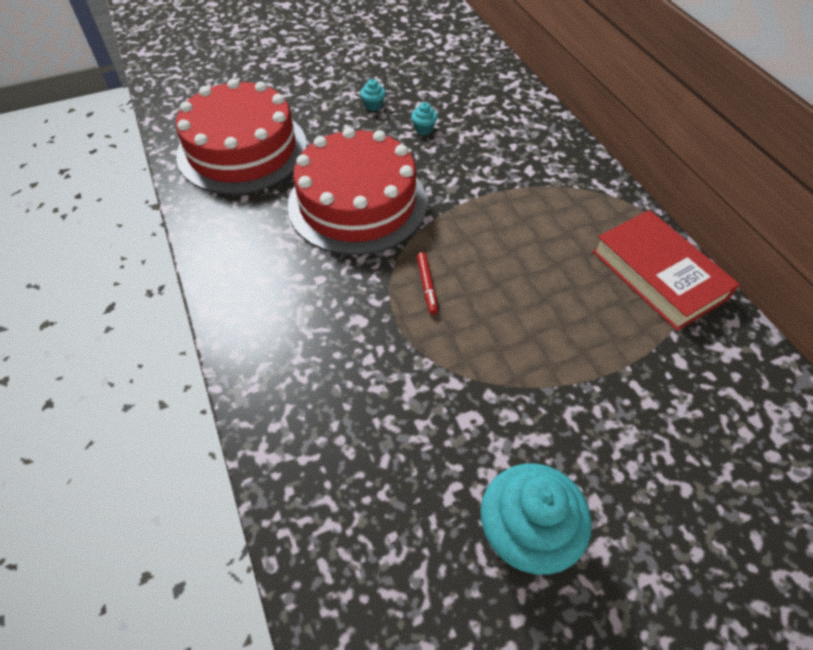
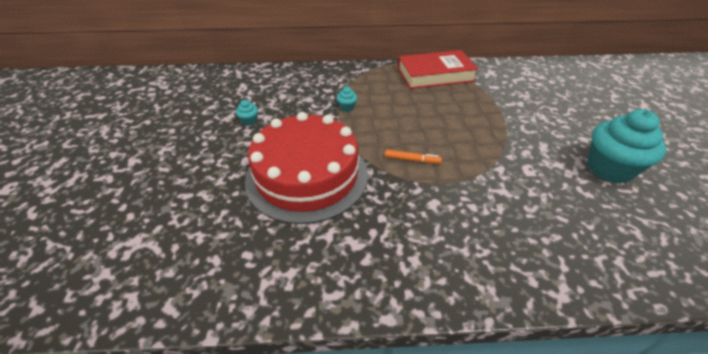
camera: 70 degrees left, 10 degrees down
(242, 150) = (171, 243): red cake -> none
(373, 105) = (195, 139): turquoise cupcake -> turquoise cupcake (347, 107)
(427, 286) = (412, 160): red marker -> orange marker

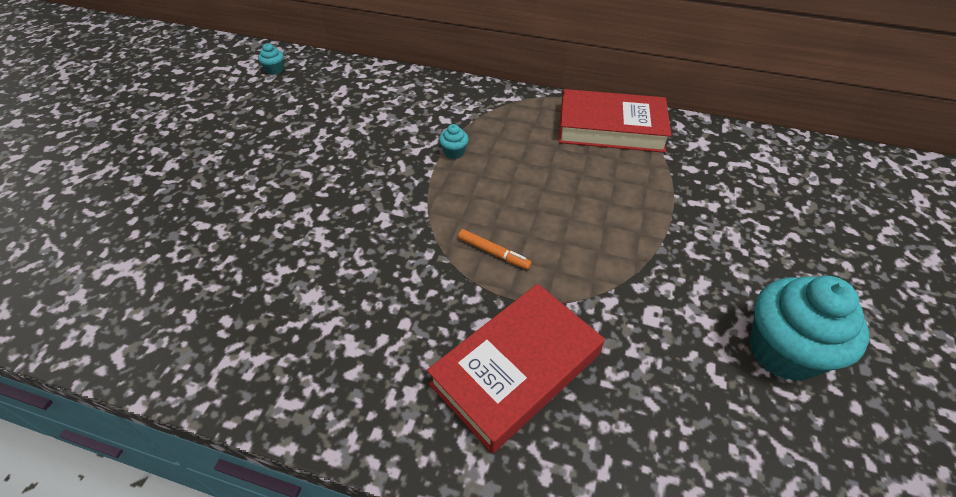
camera: 20 degrees right, 5 degrees up
(249, 121) = (322, 143): turquoise cupcake -> turquoise cupcake (275, 70)
(307, 175) = (348, 238): red cake -> none
(472, 223) = (516, 369): none -> red book

